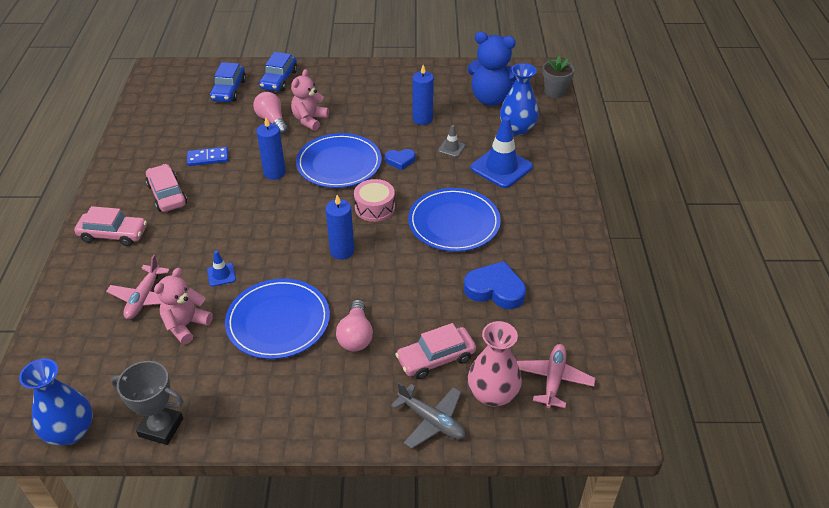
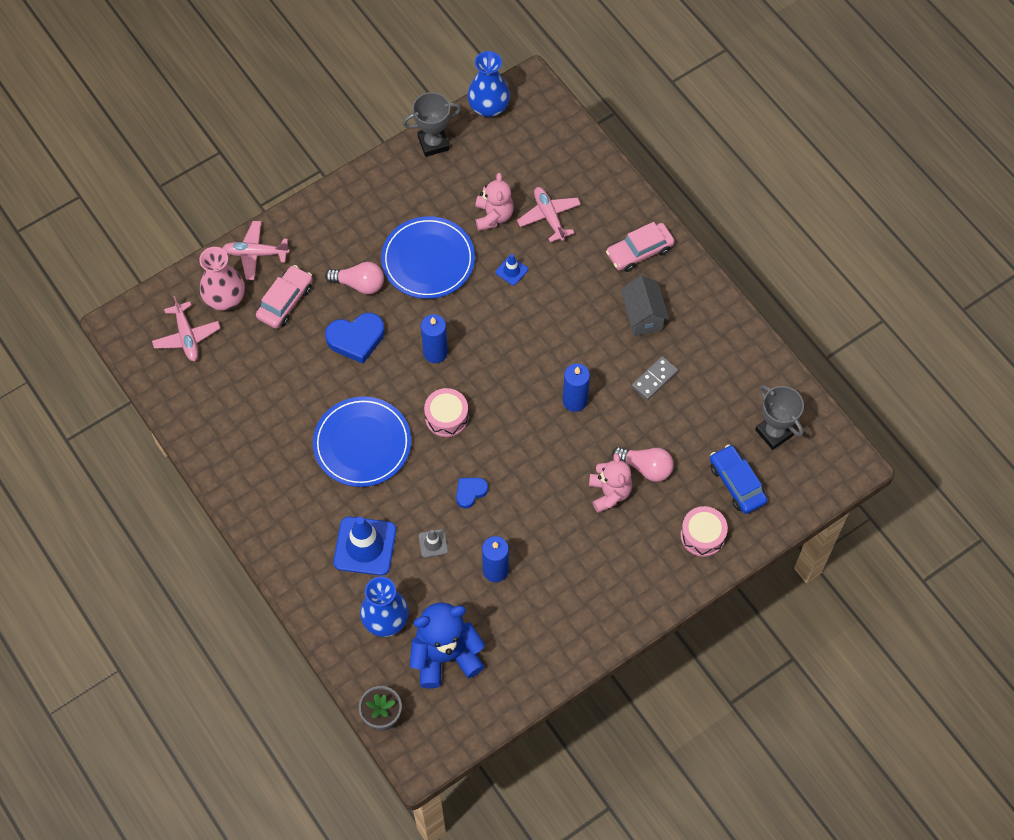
camera: 145 degrees right, 20 degrees up
(167, 195) = (643, 316): pink car -> grey house
(175, 100) = (774, 432): none -> grey trophy
(208, 158) = (654, 379): blue domino -> grey domino
(279, 80) = (702, 535): blue car -> pink drum
(339, 164) = (525, 450): blue plate -> none
(356, 336) = (359, 284): pink light bulb -> pink light bulb turned 135 degrees clockwise
(431, 421) = (255, 253): grey plane -> pink plane
(495, 289) = (279, 392): blue heart -> blue heart (356, 339)

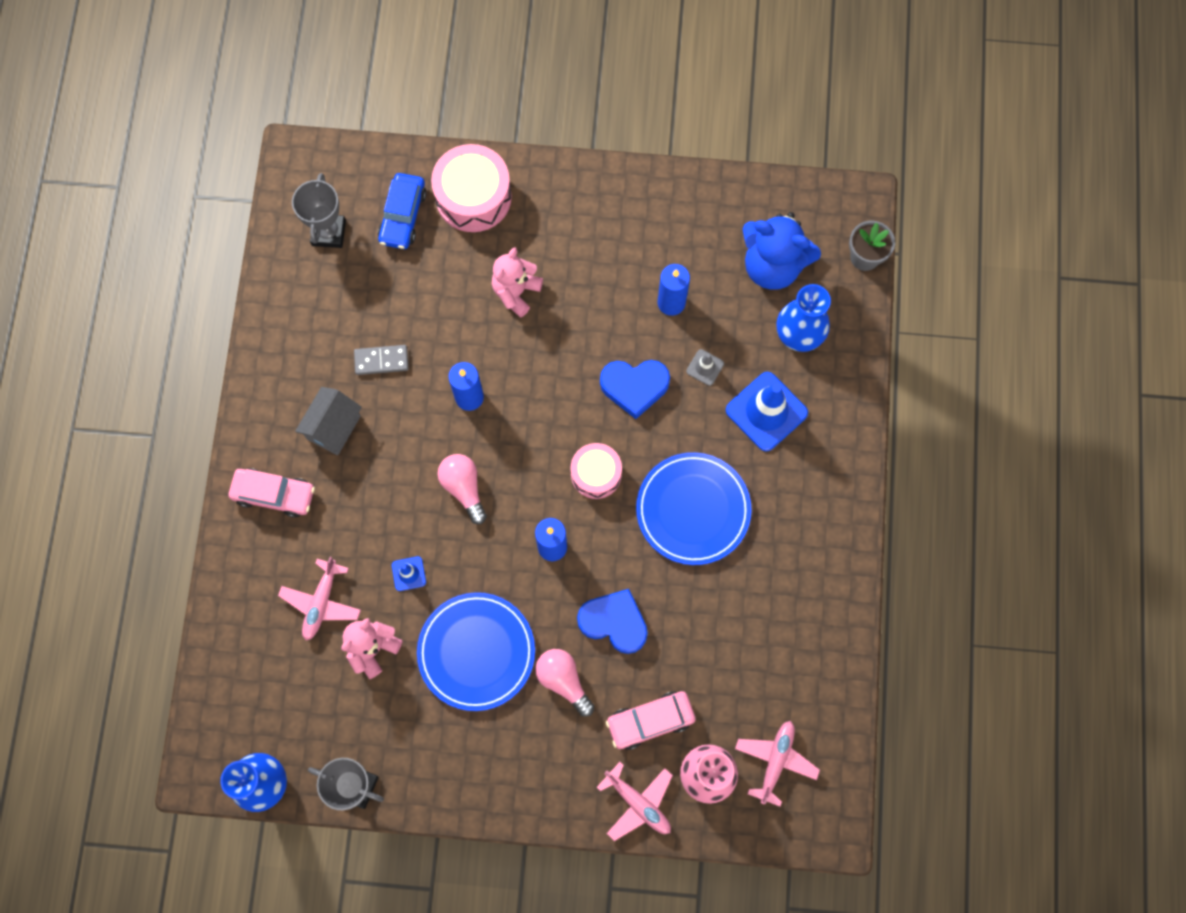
camera: 140 degrees left, 10 degrees up
(470, 492) = (634, 387): blue heart -> blue heart, size x1.72
(645, 467) = (465, 289): pink light bulb -> pink light bulb (464, 488)
(702, 535) = (473, 197): pink drum -> pink drum, size x1.58

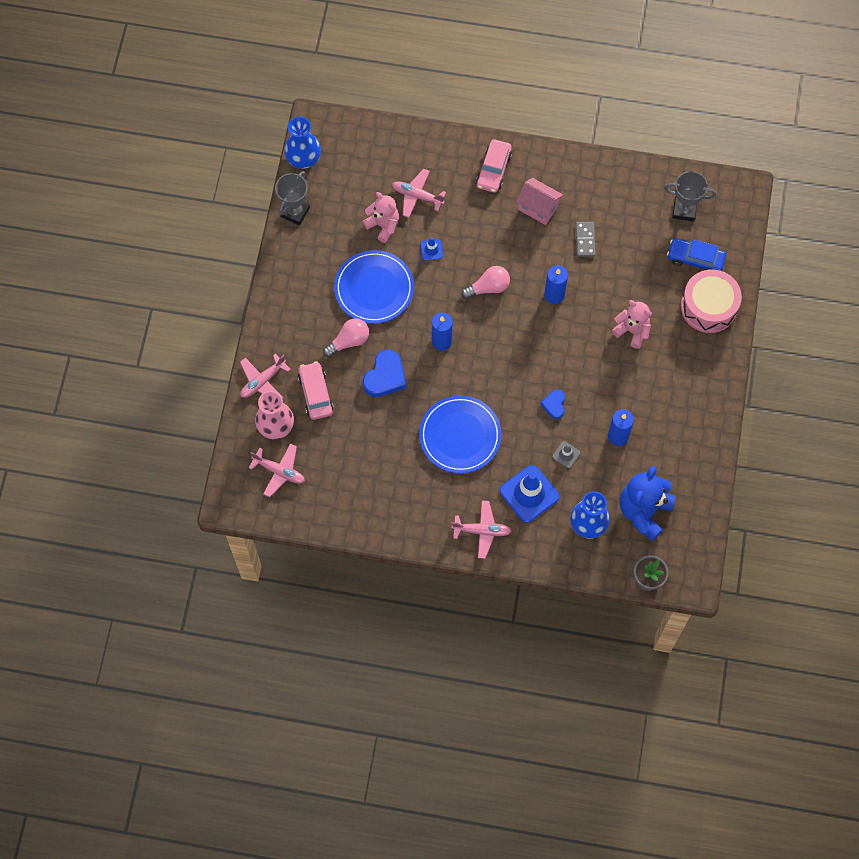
camera: 95 degrees right, 5 degrees down
(334, 427) = (538, 208): grey house -> pink house
(596, 474) = (491, 373): pink drum -> none
(634, 387) = (554, 405): blue heart -> blue heart, size x0.58
(827, 469) = (482, 531): none -> pink plane

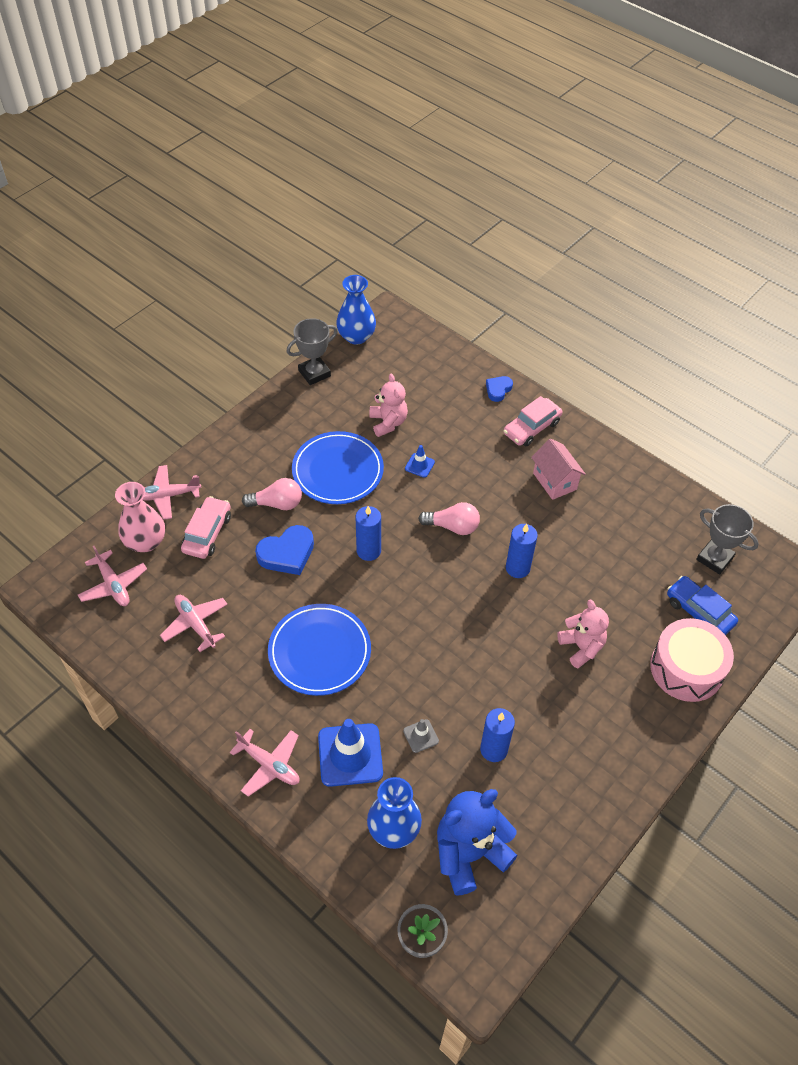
camera: 30 degrees right, 15 degrees down
(417, 196) = (439, 414): pink plane -> pink plane (196, 624)
(554, 405) = (443, 676): blue heart -> blue heart (498, 390)
(585, 240) = (585, 533): grey domino -> none

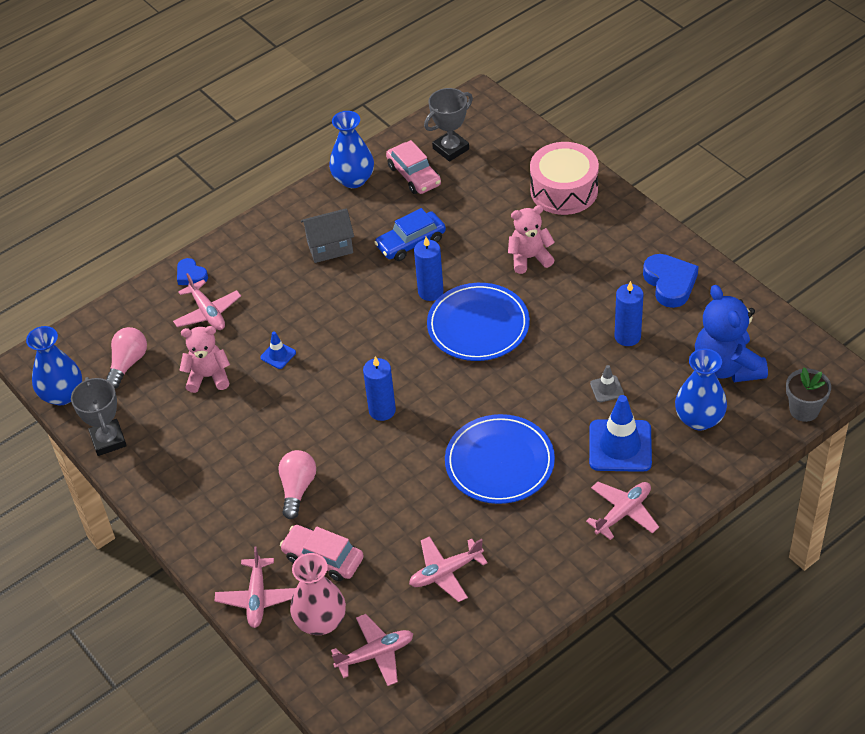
camera: 75 degrees left, 5 degrees down
(287, 553) = (369, 483): blue heart -> blue heart (670, 283)
(338, 470) = (265, 429): blue plate -> blue plate (478, 325)
(452, 526) = (367, 336): pink light bulb -> pink light bulb (128, 363)
(458, 409) = (207, 312): none -> pink plane
(531, 428) = (253, 255): pink car -> pink car (414, 175)
(554, 481) = (330, 247): pink house -> grey house
(647, 485) = (353, 179): none -> blue vase
(699, 612) = (506, 170): blue car -> blue car (411, 242)

